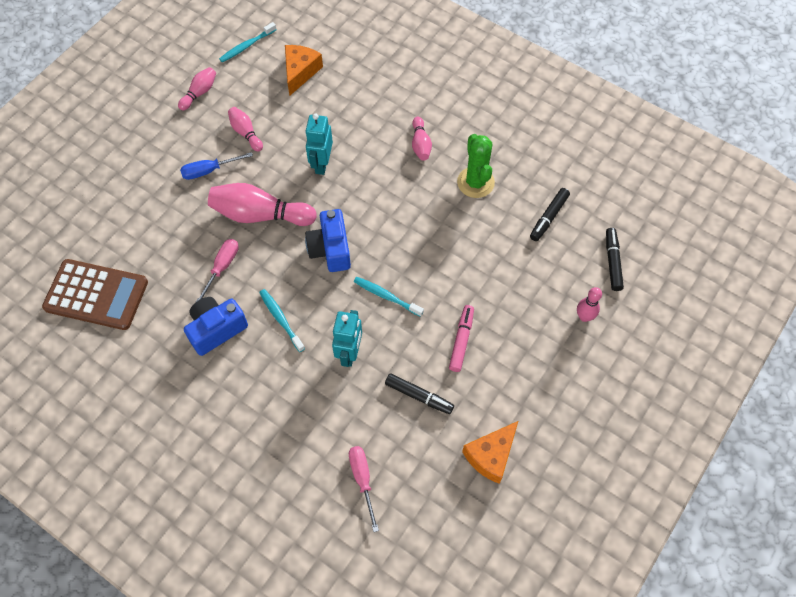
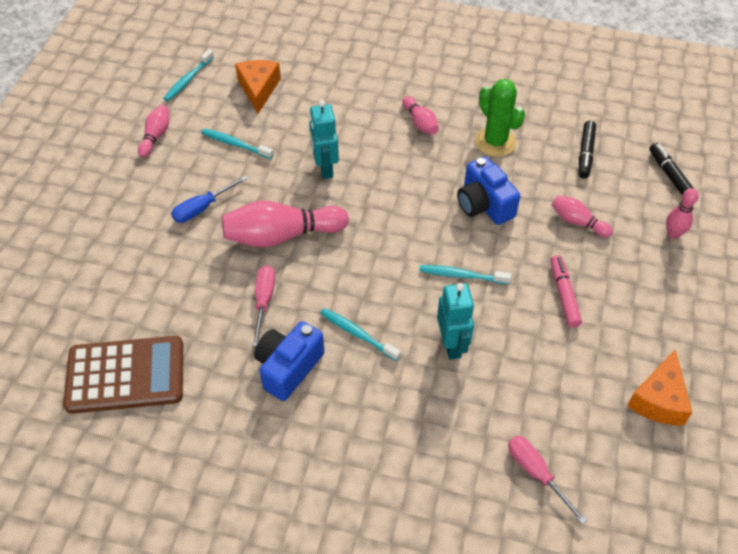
camera: 20 degrees left, 10 degrees down
(246, 133) = (226, 161): pink bowling pin -> pink bowling pin (577, 222)
(259, 119) = (235, 144): none -> turquoise toothbrush
(330, 249) = (377, 247): blue camera -> blue camera (484, 204)
(419, 396) = (549, 364): black marker -> none

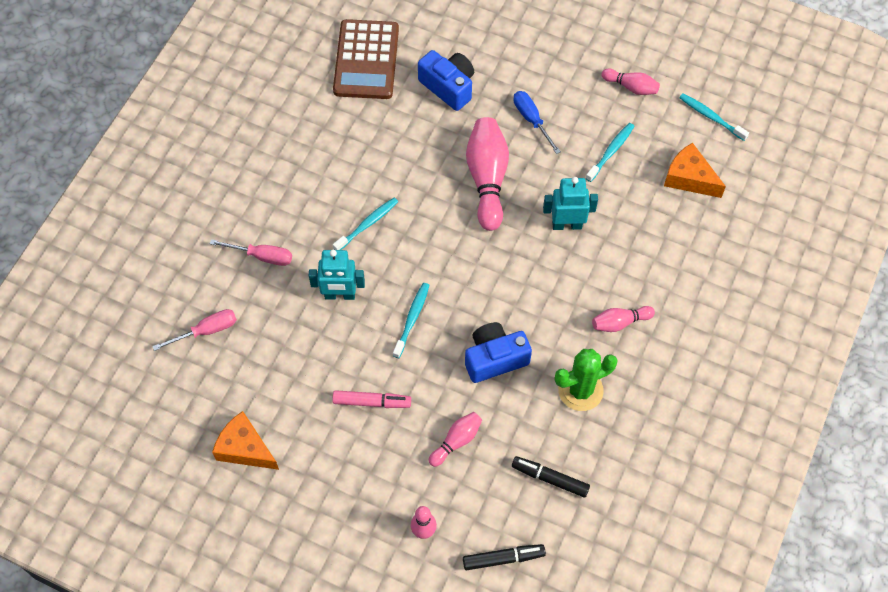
camera: 100 degrees right, 10 degrees up
(258, 89) = (689, 178): orange cheese -> orange cheese turned 150 degrees counterclockwise
(264, 301) = (417, 158): pink screwdriver -> pink screwdriver (262, 256)
(288, 368) = (346, 170): blue camera -> blue camera (448, 87)

